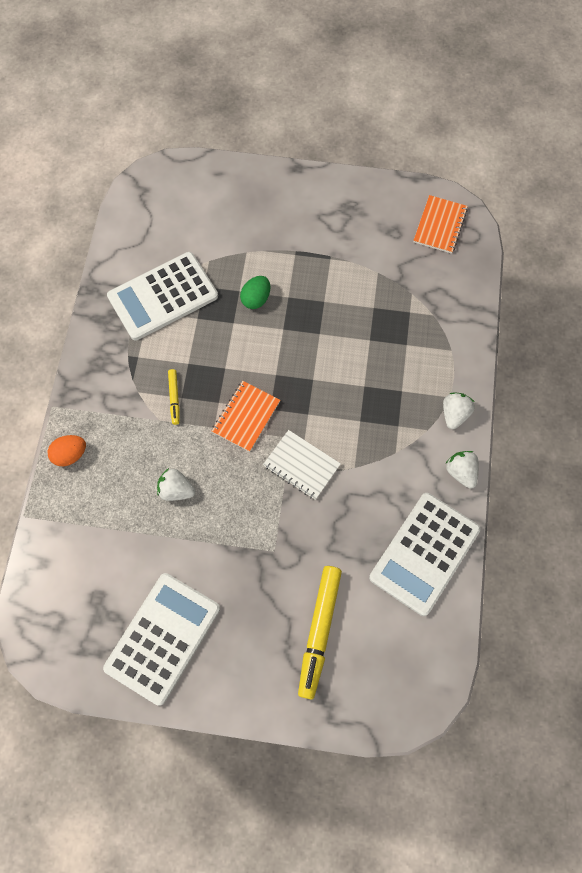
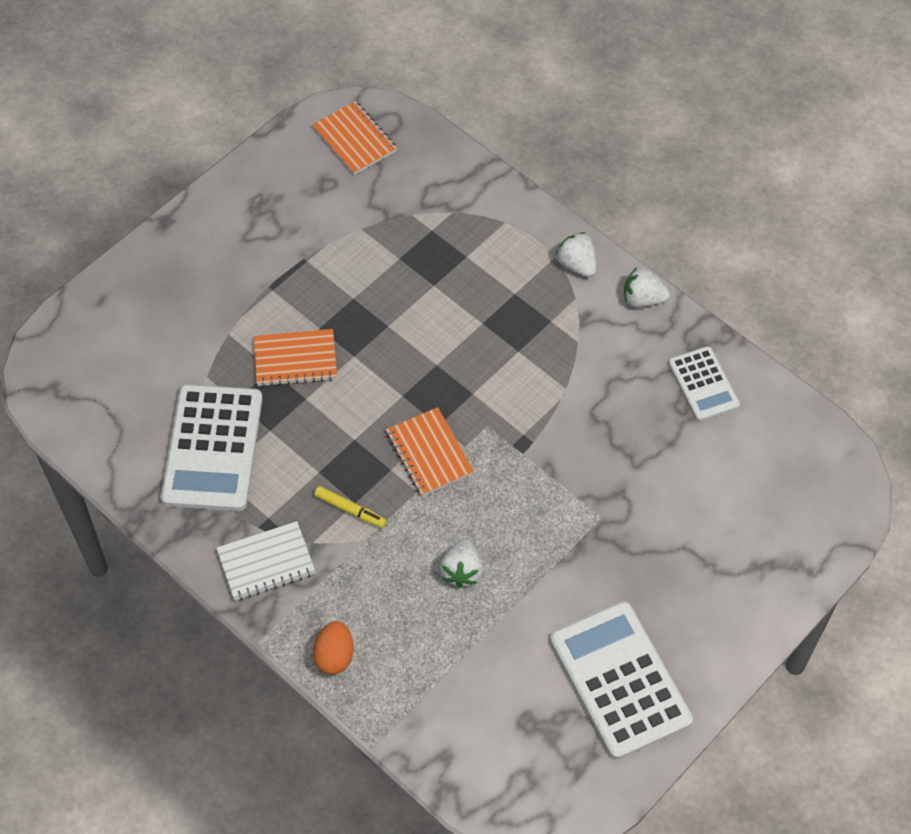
camera: 55 degrees left, 10 degrees down
(176, 490) = (461, 571): white strawberry -> white strawberry turned 45 degrees counterclockwise
(256, 299) = (295, 359): green egg -> orange notebook
(301, 465) = (526, 434): white notebook -> white notebook (266, 562)
(319, 631) = (716, 527): yellow marker -> none
(424, 553) = (703, 384): white calculator -> white calculator, size x0.57

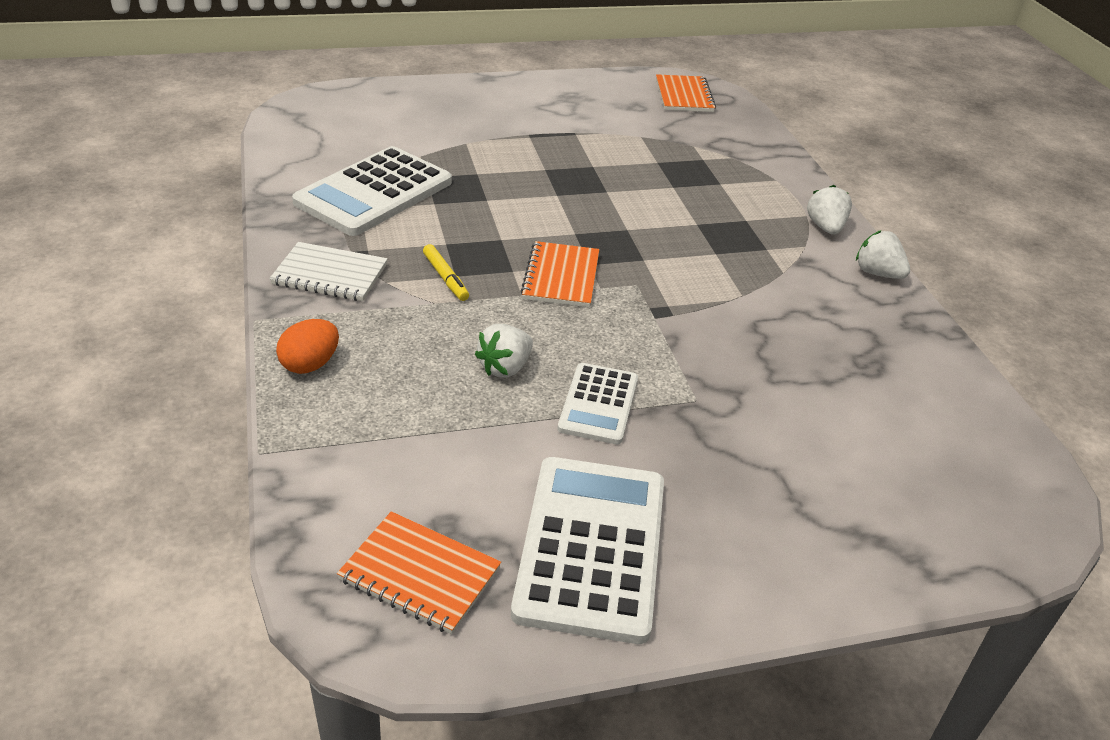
camera: 30 degrees right, 20 degrees down
(295, 359) = (504, 176): orange notebook -> orange notebook (420, 574)
(703, 384) = (901, 355): white calculator -> white calculator (598, 404)

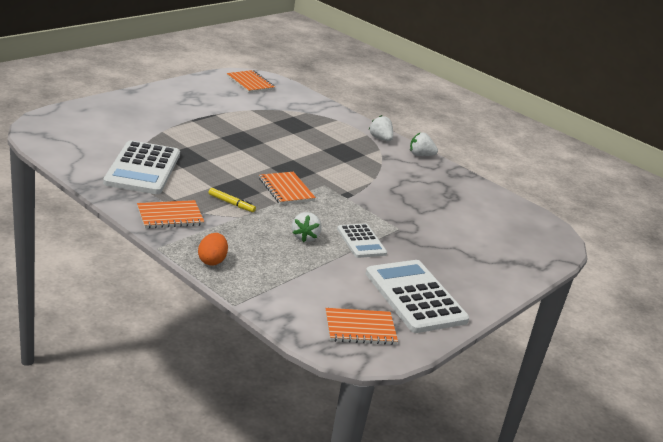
camera: 35 degrees left, 10 degrees down
(330, 274) = (170, 216): white notebook -> orange notebook

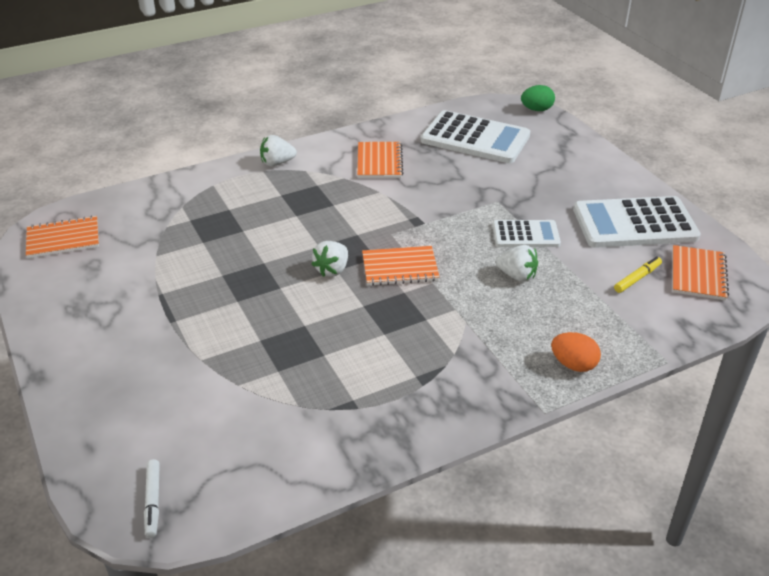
camera: 65 degrees left, 10 degrees up
(49, 128) = (153, 501): none -> white marker
(143, 169) = (321, 397): white calculator -> white calculator (475, 138)
(170, 216) = (462, 388): orange notebook -> orange notebook (379, 162)
(231, 203) = (432, 323): yellow marker -> yellow marker (637, 278)
(420, 155) = (327, 144): white strawberry -> white strawberry (332, 270)
(563, 248) = (536, 109): none -> green egg

